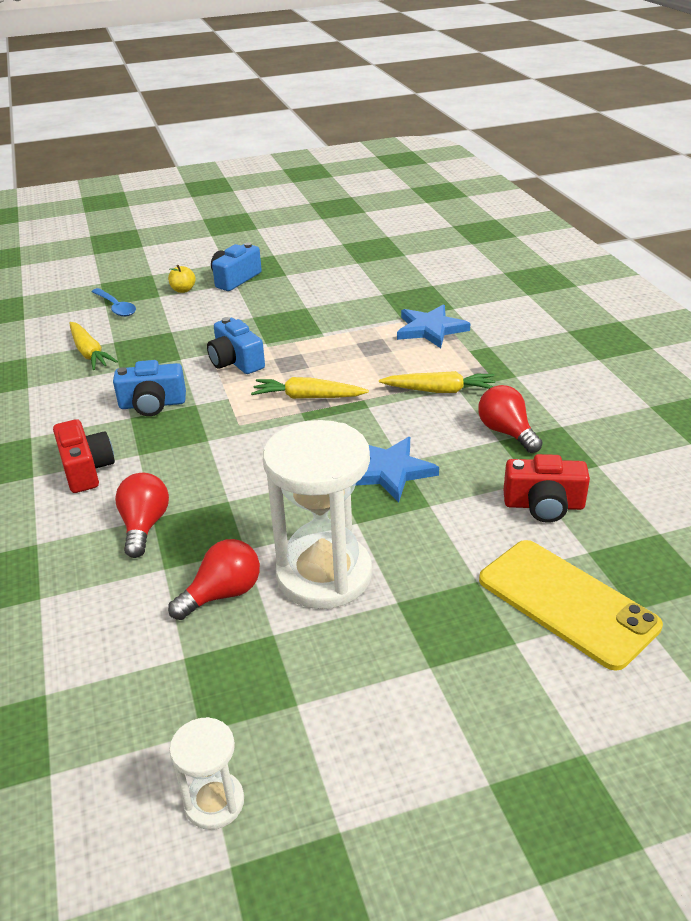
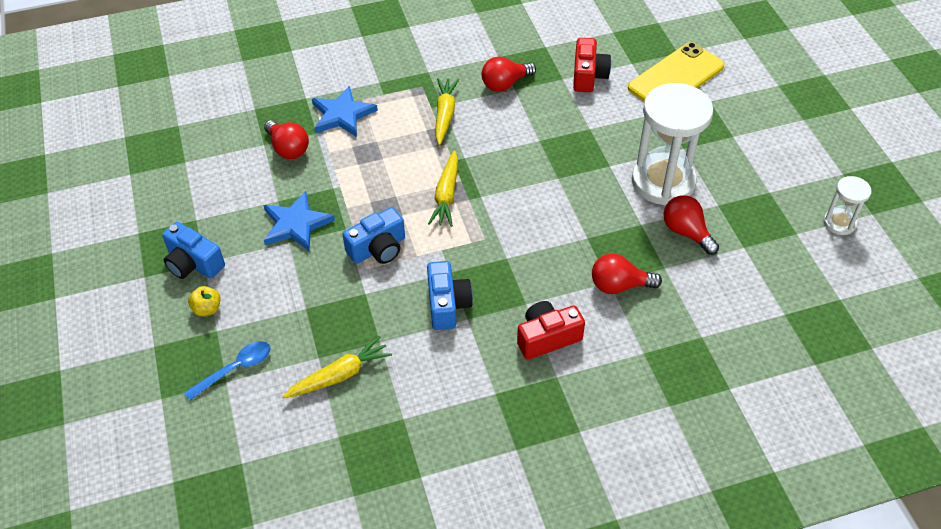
camera: 90 degrees left, 15 degrees up
(376, 306) = (288, 149): none -> red light bulb
(389, 471) = (551, 147): blue star -> blue star (296, 224)

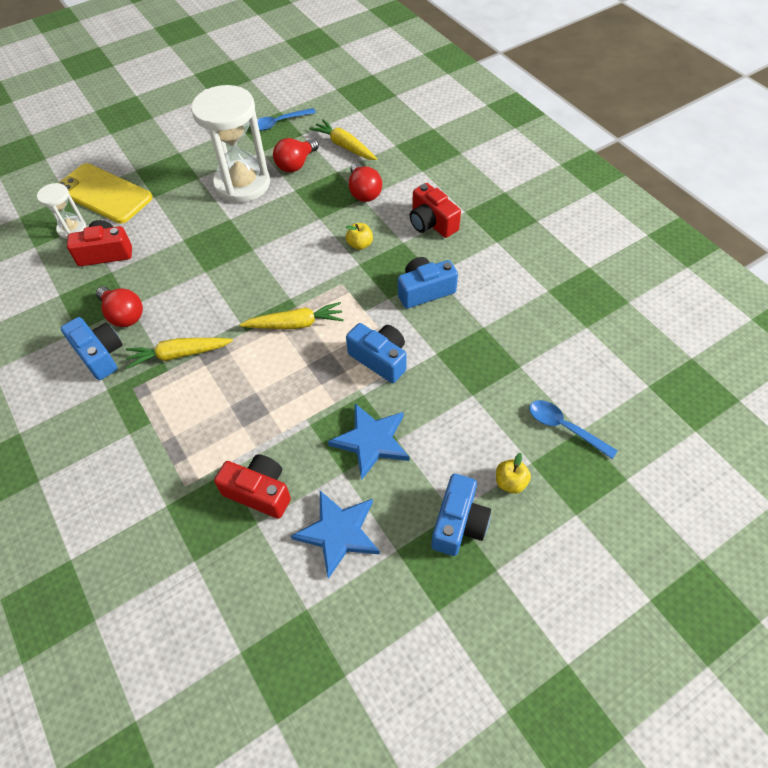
camera: 105 degrees left, 5 degrees up
(288, 149) = (259, 492): red light bulb -> red camera
(340, 375) = (530, 344): yellow carrot -> yellow carrot (344, 146)
(342, 115) = (192, 453): blue star -> blue star (338, 533)
(465, 69) = (100, 355): none -> blue camera
(535, 264) = (360, 244): none -> yellow apple
(771, 229) = (279, 123): none -> blue spoon
(839, 223) = (264, 93): white hourglass -> white hourglass (72, 229)

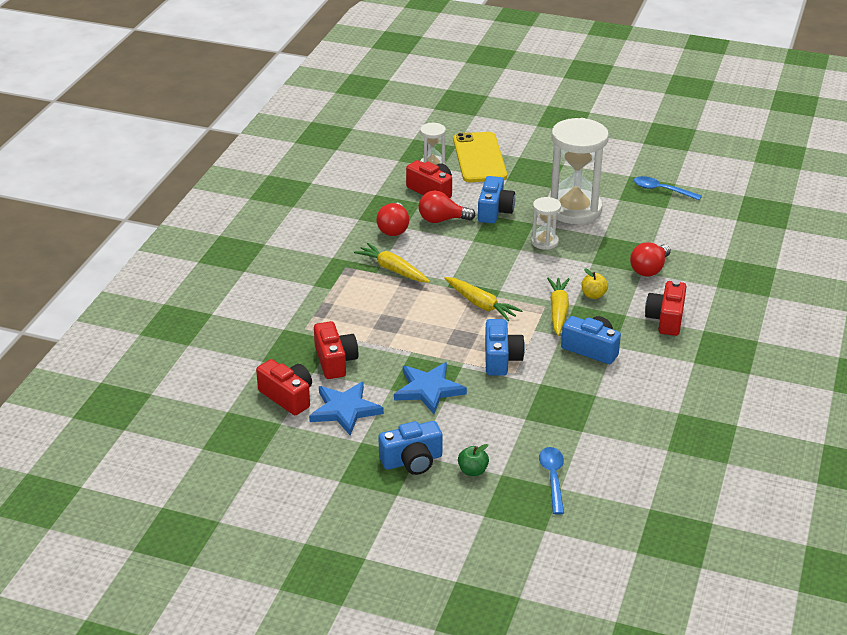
camera: 50 degrees right, 20 degrees down
(100, 355) = (353, 239): blue camera -> blue camera (494, 211)
(261, 228) = (544, 242): none -> white hourglass
(272, 573) = (287, 397): none -> red camera
(296, 164) = (630, 222): red light bulb -> red light bulb (442, 220)
(344, 146) = (685, 234): yellow carrot -> yellow carrot (558, 311)
(510, 482) = (473, 471): yellow apple -> green apple

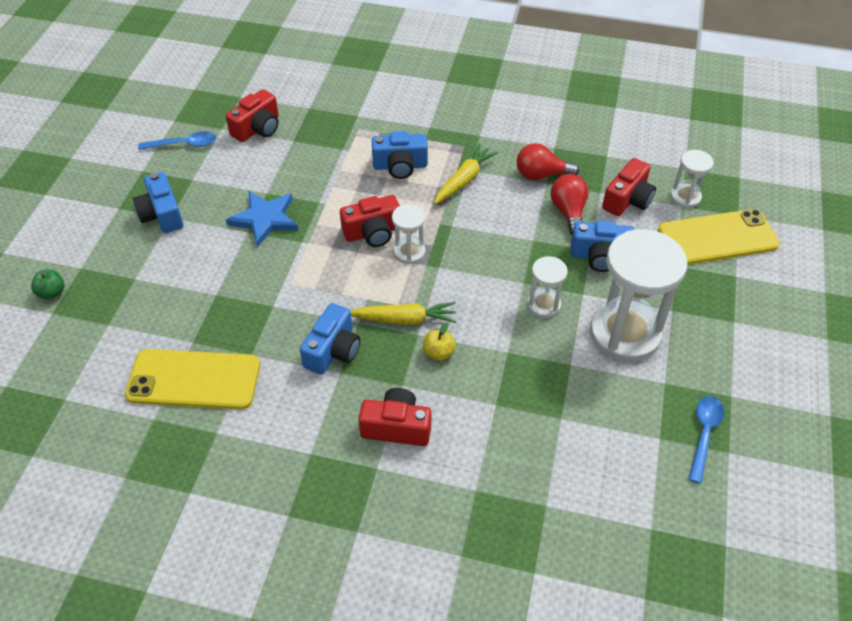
camera: 85 degrees right, 15 degrees up
(335, 361) = (309, 152): red camera -> red camera (373, 232)
(345, 410) = (237, 165): blue star -> none
(473, 471) = (142, 257): green apple -> green apple (52, 292)
(481, 304) = (409, 252): yellow carrot -> white hourglass
(501, 359) = (314, 272): blue camera -> blue camera (400, 166)
(553, 478) = (122, 318): blue spoon -> blue spoon (184, 144)
(624, 428) = (194, 379): none -> yellow phone
(649, 269) = (502, 413): red light bulb -> none

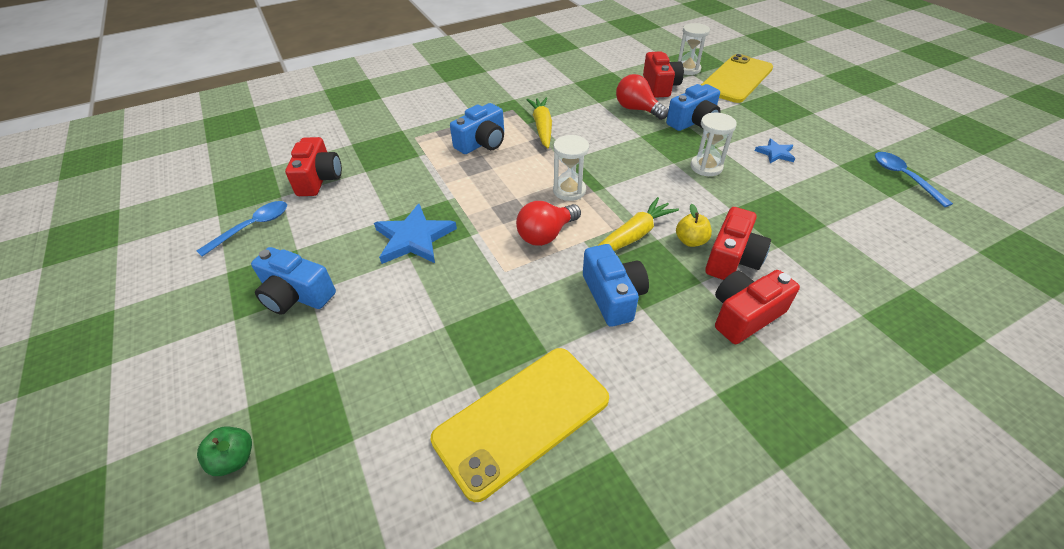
camera: 40 degrees left, 5 degrees down
(373, 232) = (522, 194): red camera -> red camera (732, 259)
(541, 175) = (589, 99): red light bulb -> red light bulb (546, 235)
(625, 333) = (775, 153): white hourglass -> blue star

